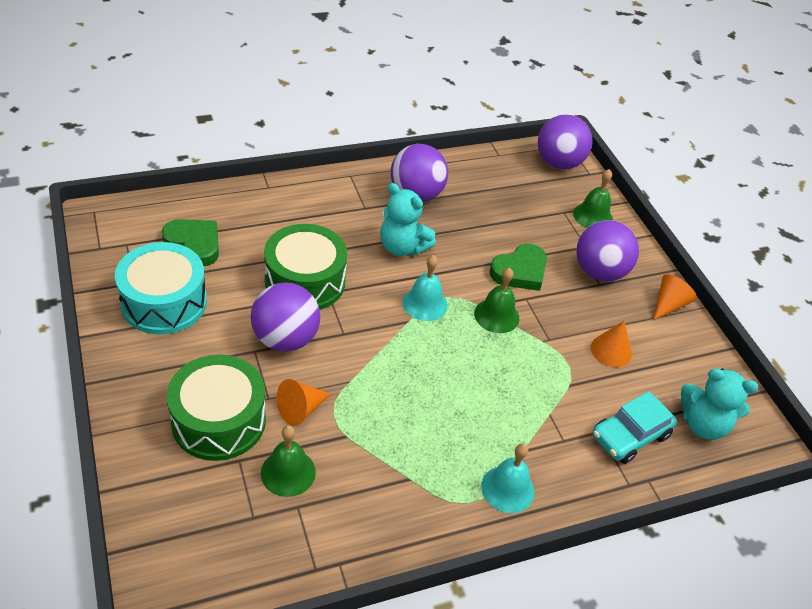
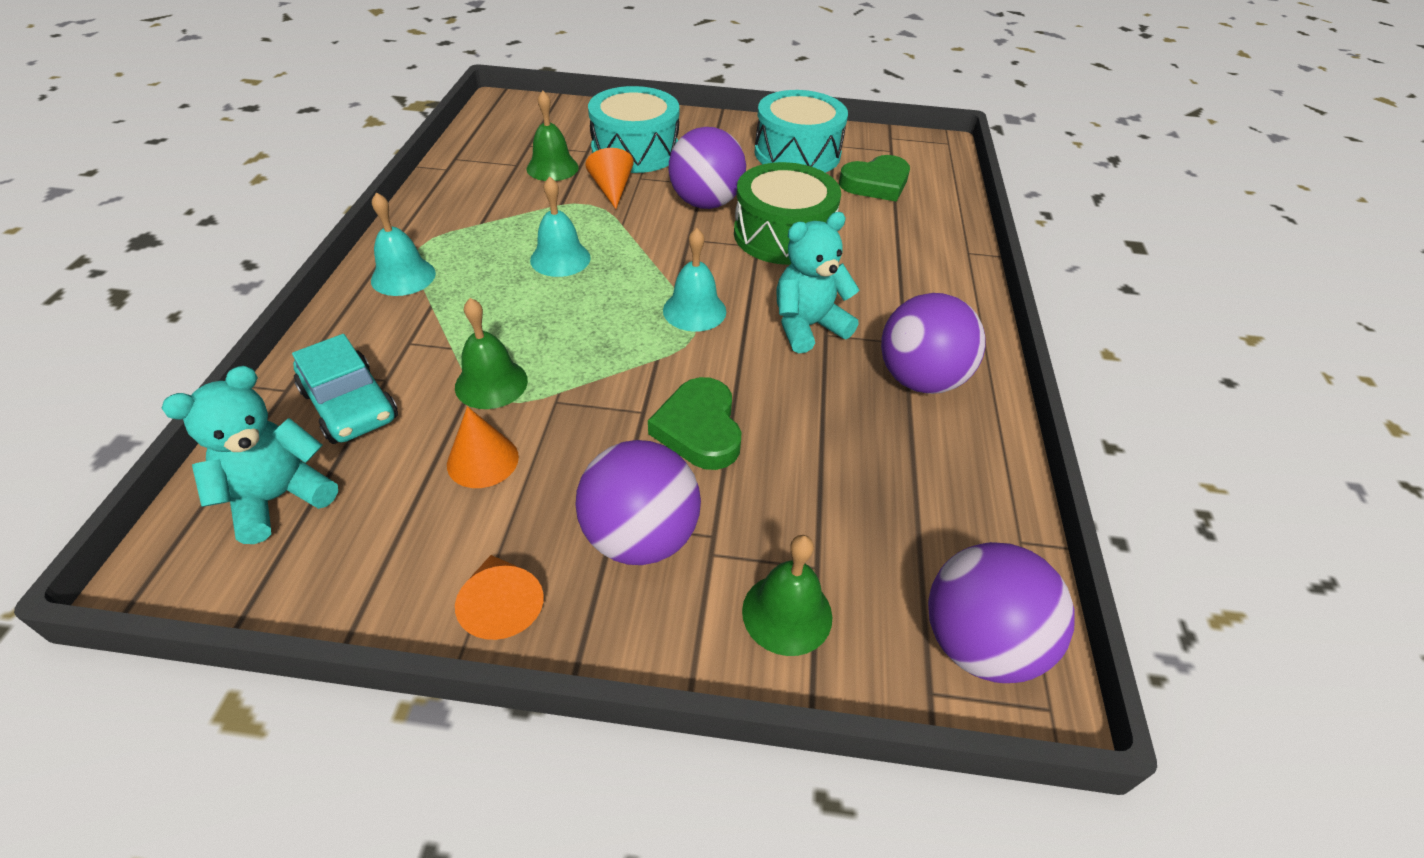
camera: 120 degrees right, 0 degrees up
(219, 421) = (635, 150): green drum -> turquoise drum
(419, 400) = (560, 258): none -> turquoise bell
(496, 315) = (632, 366): green bell -> green bell (491, 383)
(630, 435) = (350, 405): turquoise car -> turquoise car turned 150 degrees clockwise

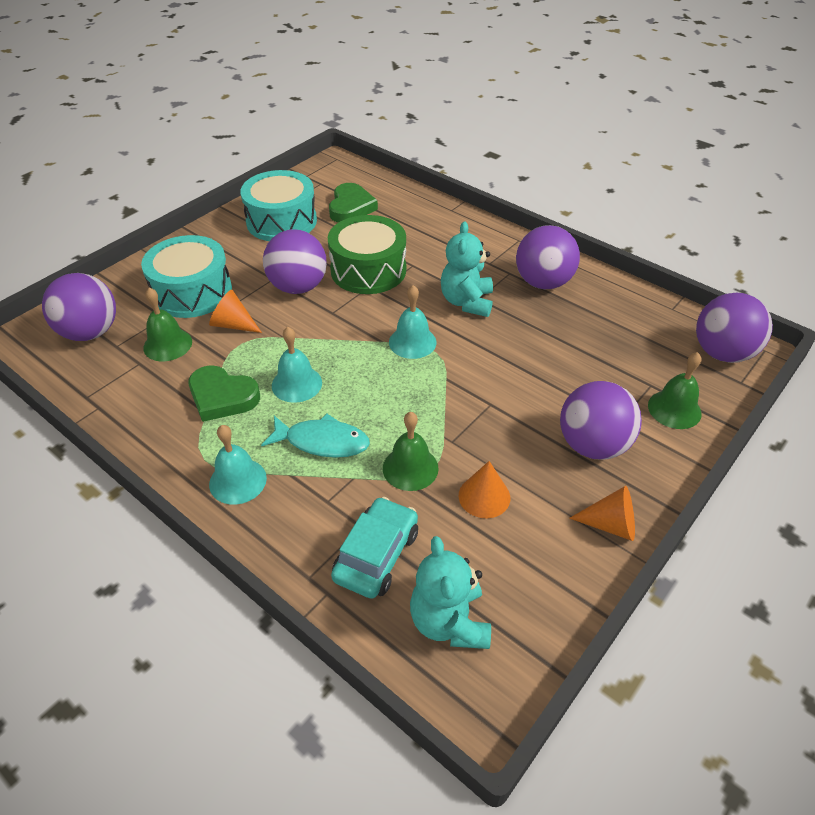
camera: 55 degrees left, 0 degrees up
(350, 405) = (376, 555): turquoise car -> turquoise car turned 60 degrees counterclockwise
(489, 307) = (322, 442): none -> turquoise fish
(534, 127) = (90, 332): none -> purple ball
(699, 429) = (523, 385): green heart -> green heart (222, 397)

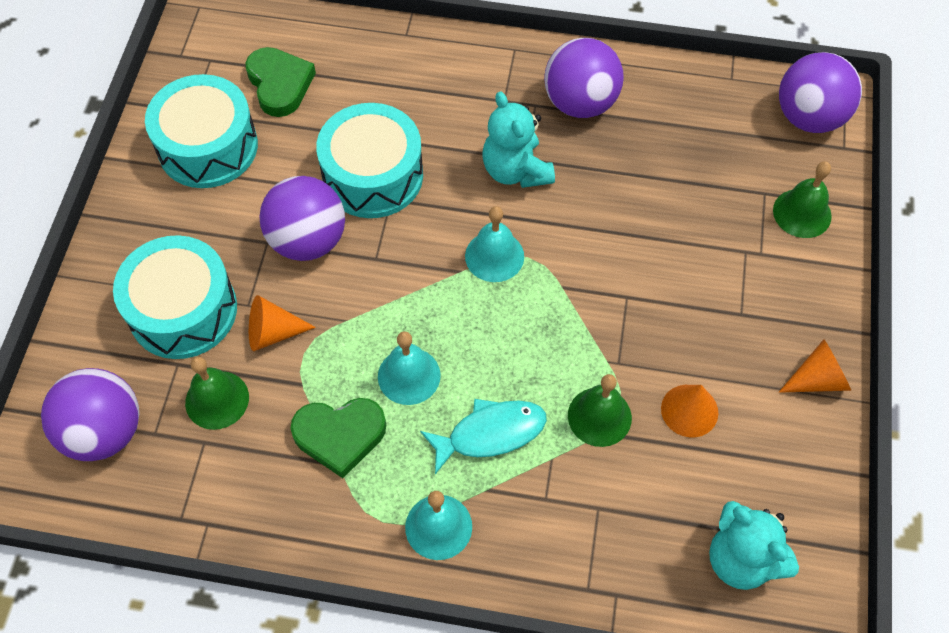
camera: 30 degrees left, 15 degrees up
(368, 270) = (373, 175): green drum -> turquoise drum
(376, 555) = (633, 530): turquoise car -> none
(592, 445) = (752, 296): purple ball -> none

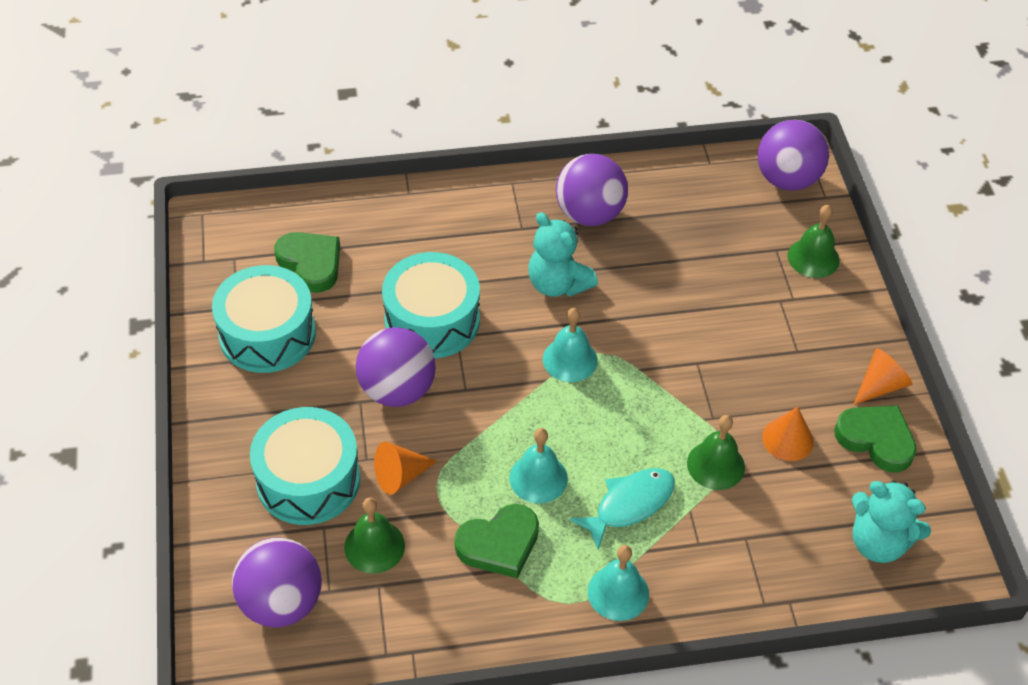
camera: 20 degrees left, 10 degrees down
(787, 440) = (876, 440): none -> green heart

